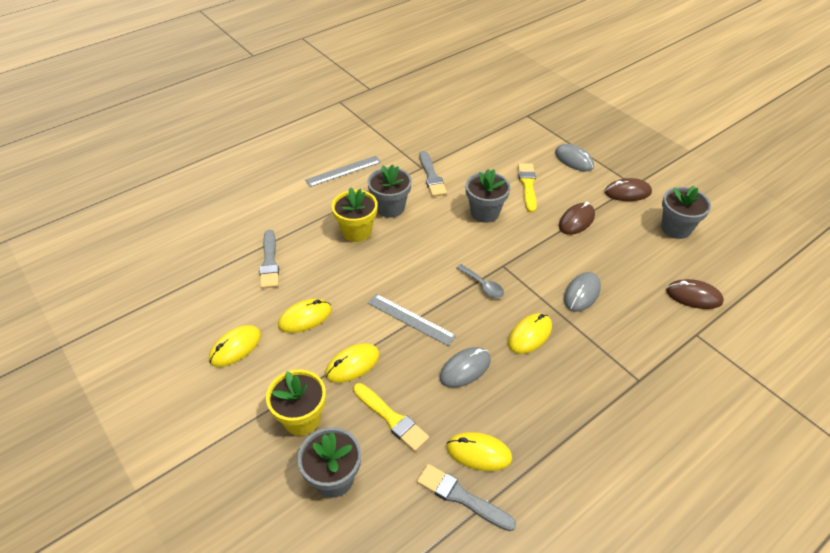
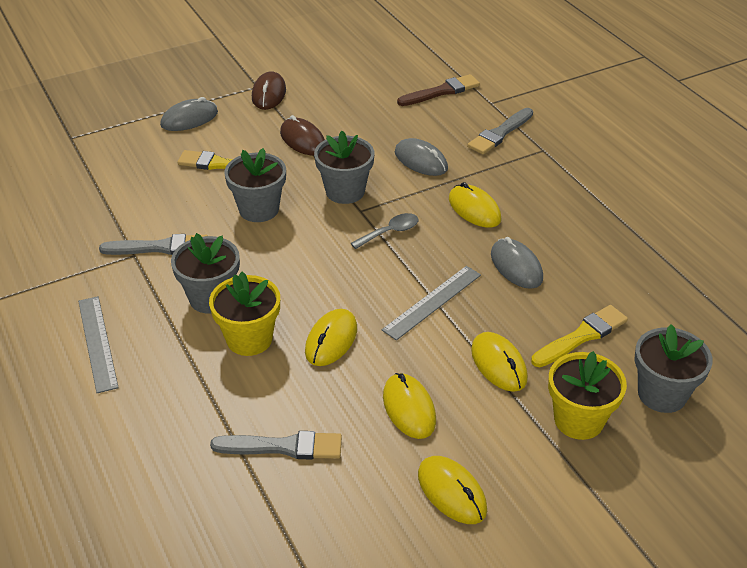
camera: 80 degrees left, 5 degrees down
(461, 497) = (679, 293): grey brush -> grey brush (500, 133)
(478, 453) = (627, 273): yellow mouse -> yellow mouse (331, 340)
(676, 228) = (340, 77): grey flower pot -> grey flower pot (345, 191)
(693, 296) = (441, 91): brown mouse -> brown brush

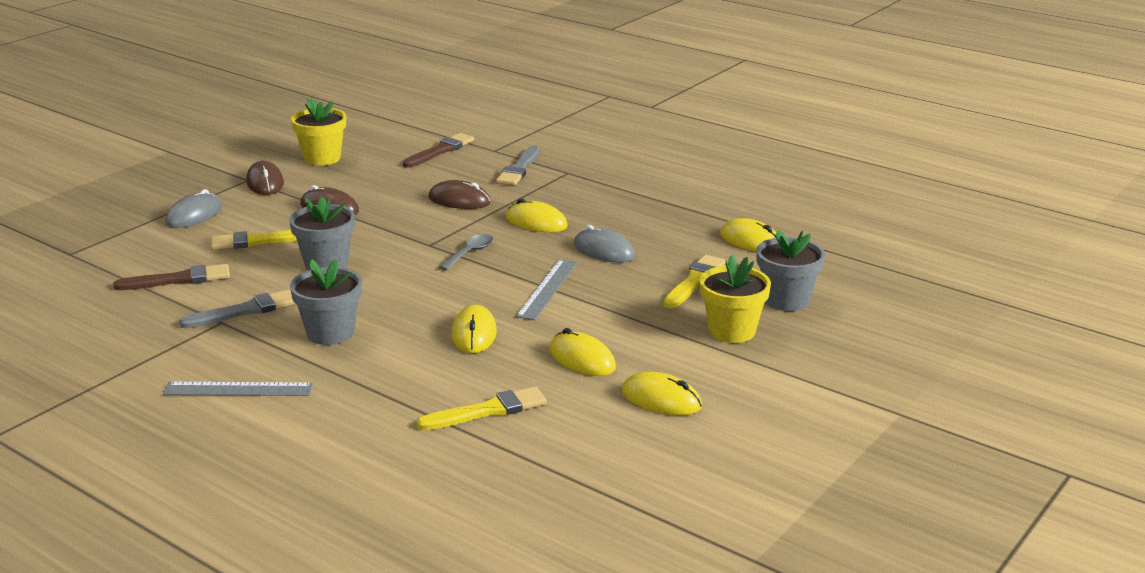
camera: 25 degrees left, 15 degrees down
(97, 343) = (238, 389): grey ruler -> grey ruler turned 45 degrees counterclockwise
(132, 193) = (179, 280): none -> brown brush
(249, 339) = (394, 351): yellow flower pot -> yellow flower pot (322, 158)
(283, 447) = (487, 411): grey brush -> yellow brush
(345, 191) = (403, 235): grey flower pot -> none
(421, 160) = (459, 200): grey mouse -> brown mouse
(499, 364) = (638, 314): yellow mouse -> yellow mouse (750, 241)

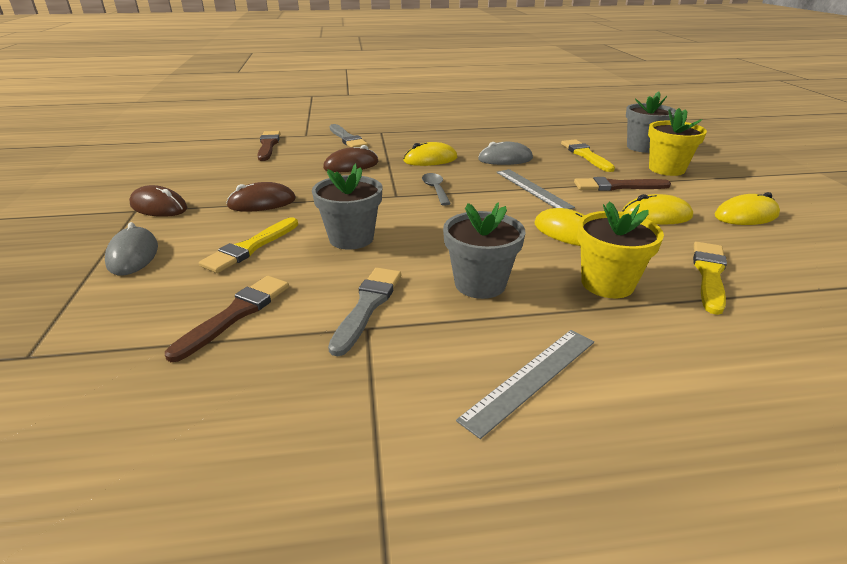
camera: 45 degrees left, 5 degrees up
(322, 158) = (178, 176): yellow flower pot -> yellow flower pot (607, 284)
(628, 322) = (617, 186): none -> brown brush
(750, 241) = (555, 130): yellow mouse -> none

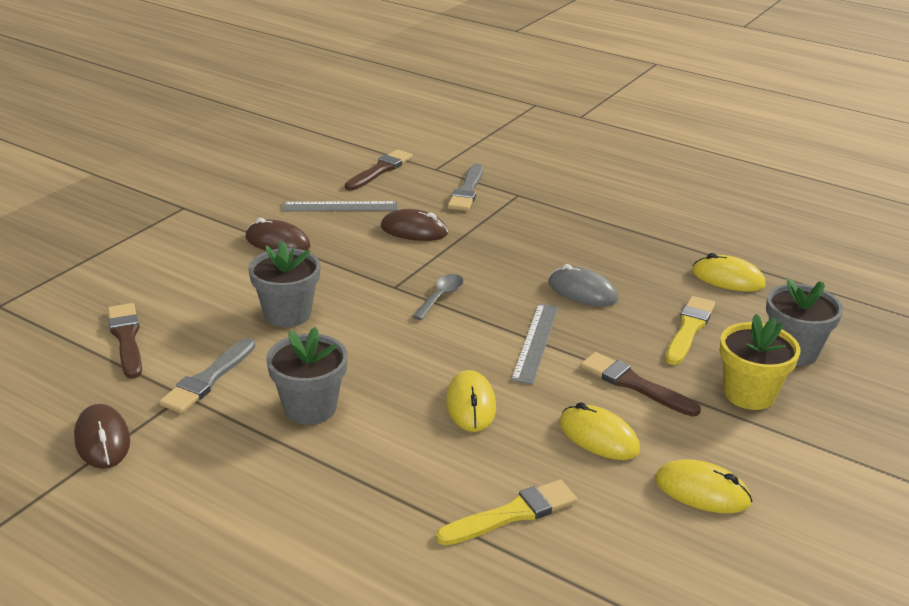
camera: 40 degrees right, 0 degrees up
(133, 255) = (131, 253): grey mouse -> none
(159, 207) = (202, 211): brown mouse -> brown mouse (102, 440)
(235, 314) = (126, 338): brown brush -> brown brush turned 90 degrees counterclockwise
(250, 247) = (208, 285): yellow brush -> none
(367, 306) = (208, 379): grey brush -> grey brush turned 150 degrees clockwise
(430, 159) = (501, 257): yellow mouse -> yellow mouse (728, 278)
(530, 378) = (218, 491): grey ruler -> grey ruler (340, 206)
(607, 284) = (405, 466): yellow flower pot -> none

